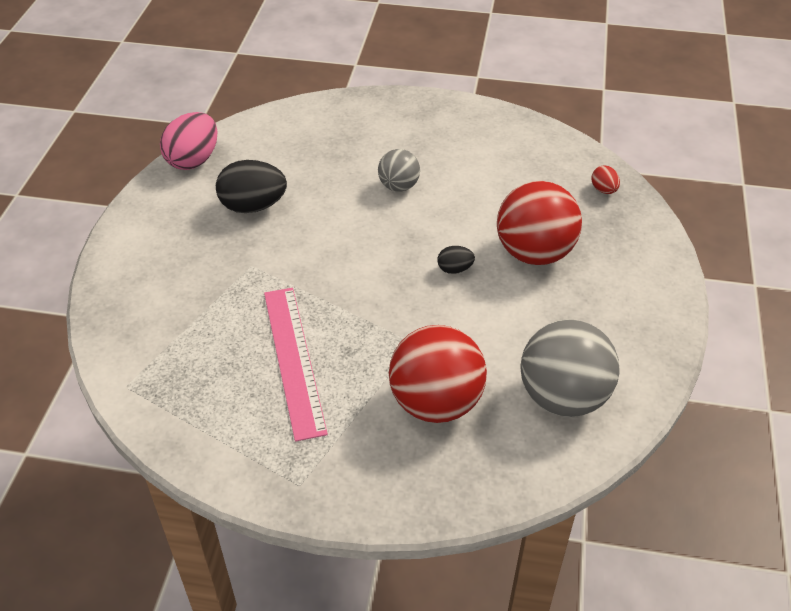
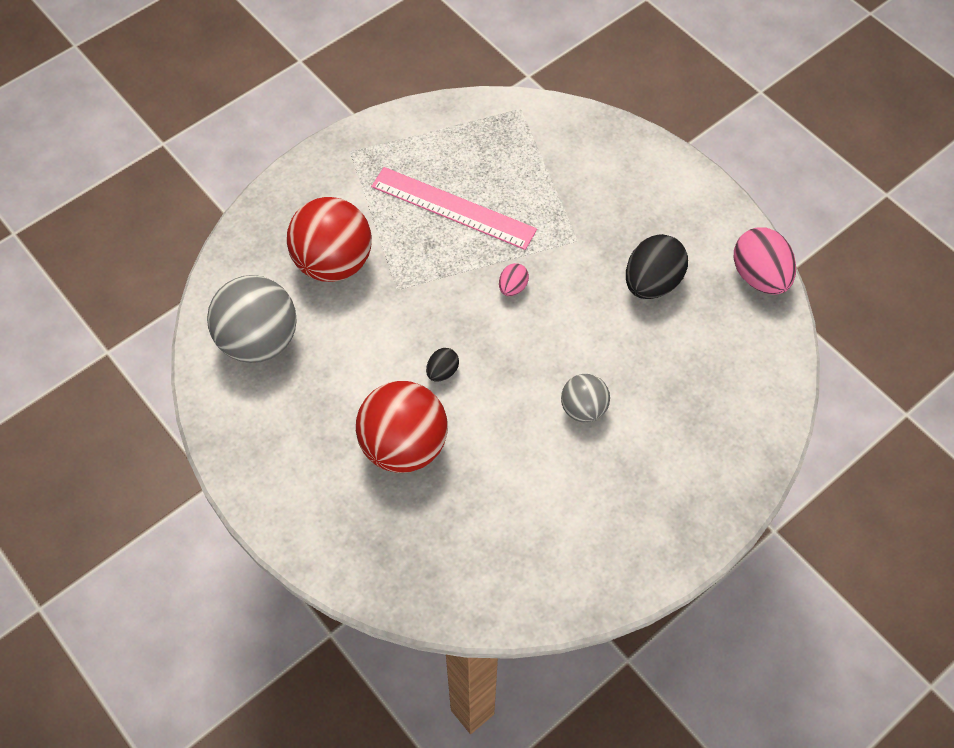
camera: 130 degrees right, 15 degrees up
(337, 275) = (512, 287): none -> pink egg
(603, 190) = (423, 579): red egg -> none

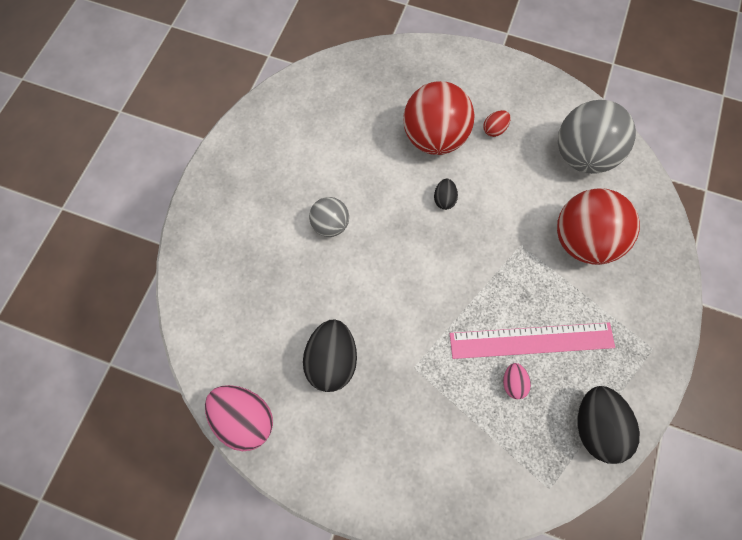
camera: 150 degrees right, 10 degrees up
(328, 418) = (494, 129): none -> red egg
(449, 127) = (595, 425): none -> black egg
(512, 287) = (438, 293): pink egg -> pink egg (513, 382)

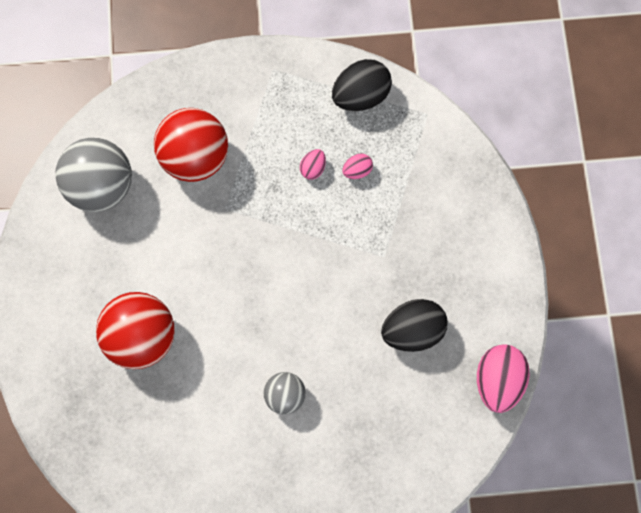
camera: 115 degrees left, 5 degrees up
(444, 199) = (209, 297): black egg -> none
(494, 129) = (107, 279): red egg -> none
(531, 340) = (313, 168): pink ruler -> pink egg

